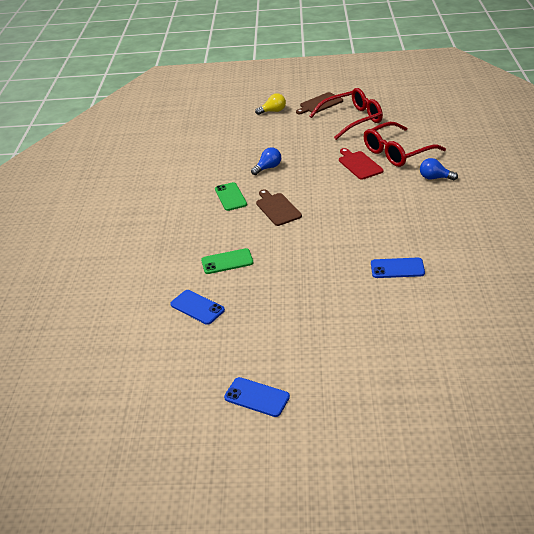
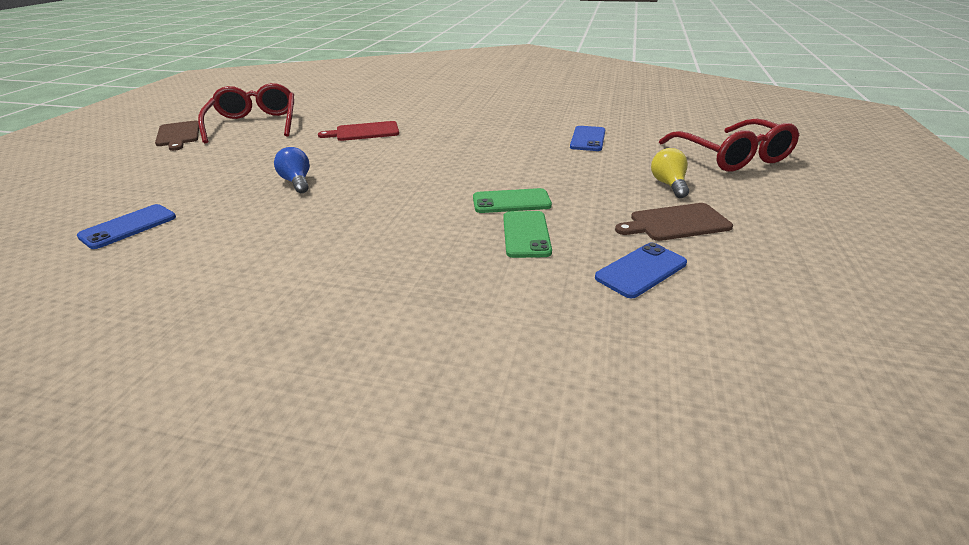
camera: 80 degrees left, 5 degrees down
(230, 197) = (344, 217): green phone -> green phone (511, 202)
(257, 397) = (840, 238): blue phone -> blue phone (128, 227)
(273, 111) = (136, 164): yellow light bulb -> yellow light bulb (669, 185)
(277, 208) = (413, 186): brown cutting board -> brown cutting board (676, 223)
(397, 152) = (363, 114): red glasses -> red glasses (731, 156)
(435, 178) = (434, 106): blue light bulb -> none

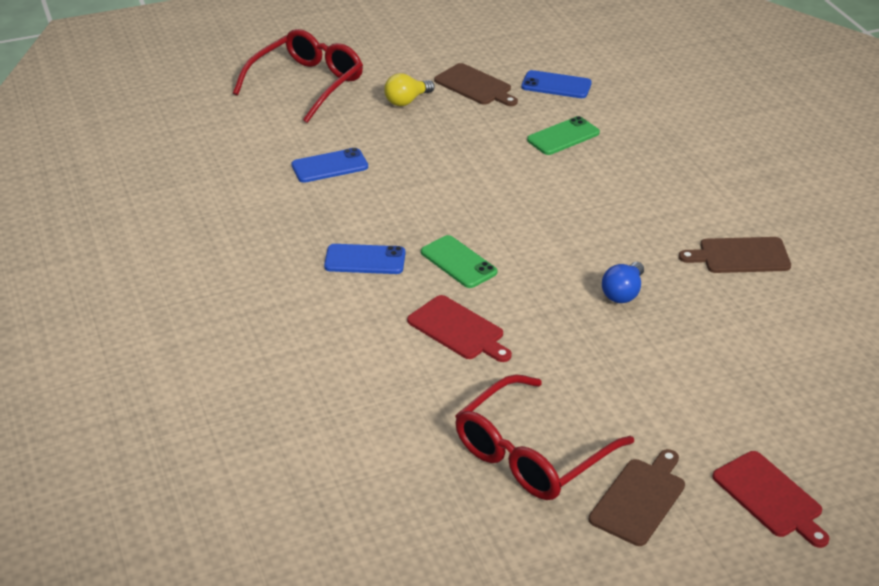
camera: 125 degrees left, 5 degrees up
(96, 161) = (770, 497): none -> red cutting board
(128, 227) = (798, 331): blue phone -> blue phone (365, 260)
(231, 244) = (740, 256): none -> brown cutting board
(511, 202) = (520, 160): green phone -> green phone (458, 262)

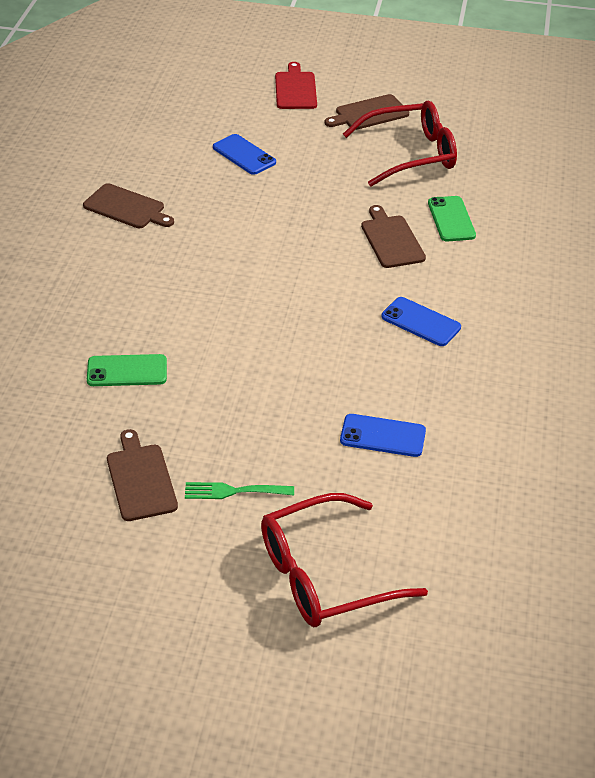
camera: 150 degrees left, 5 degrees up
(407, 101) = (233, 491): yellow light bulb -> green fork
(458, 262) = (345, 289): green phone -> green phone (451, 219)
(458, 330) = (391, 239): red cutting board -> brown cutting board
(556, 85) = (57, 439): blue phone -> blue phone (244, 155)
(623, 293) = (245, 217): blue light bulb -> none

